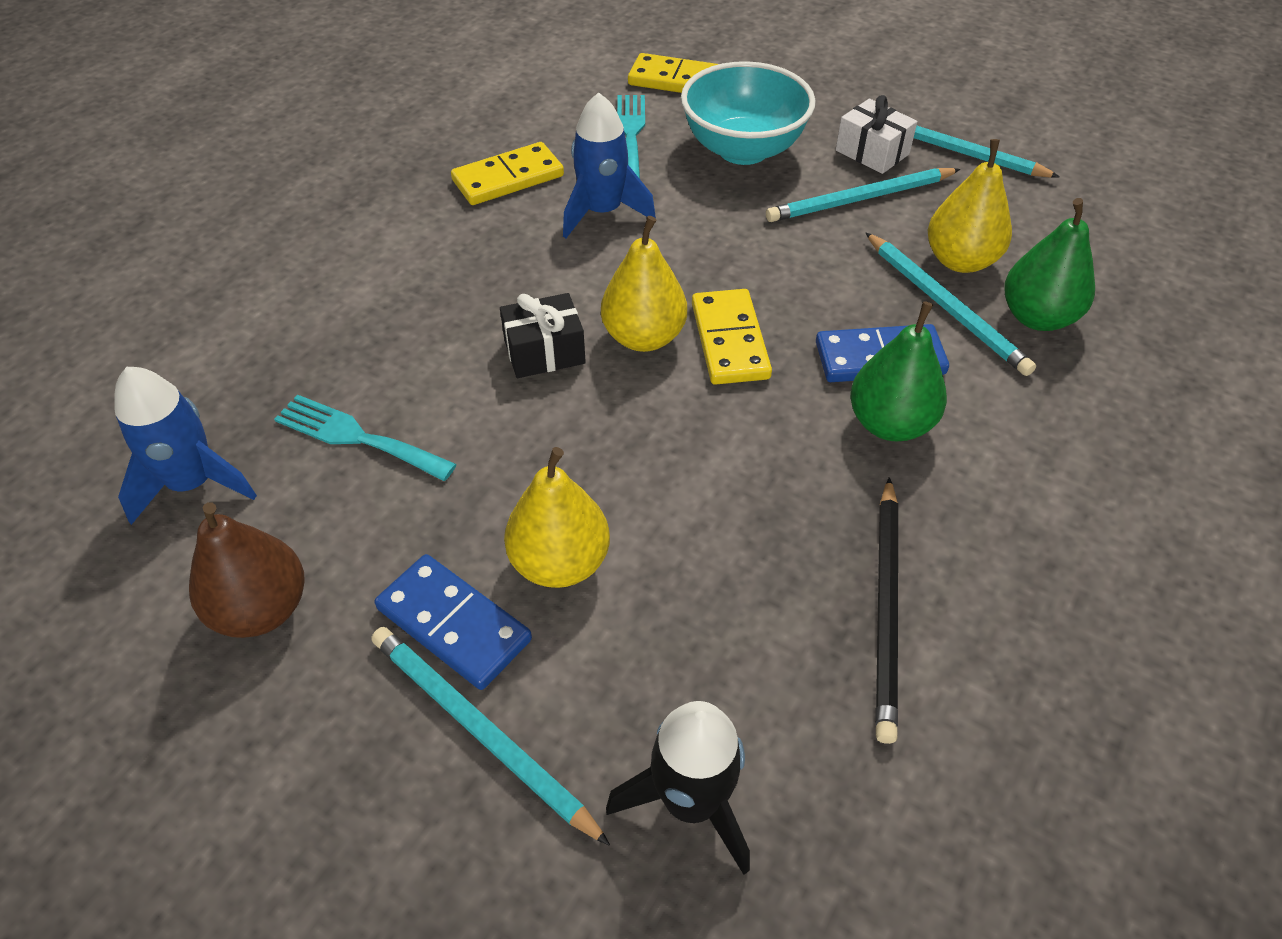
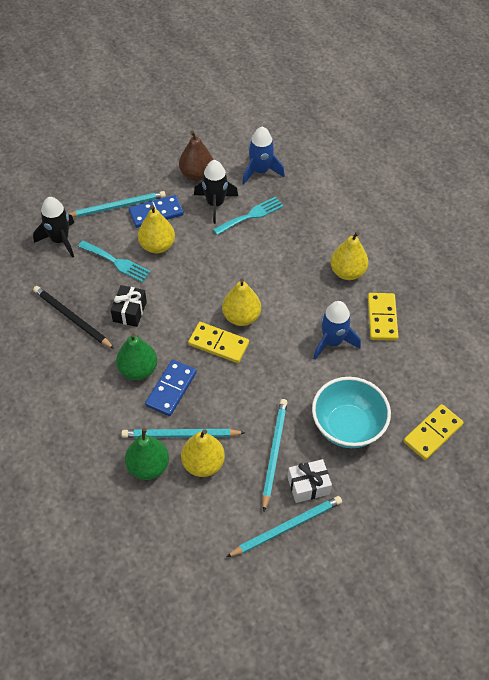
camera: 120 degrees right, 5 degrees up
(354, 518) = (215, 204): none -> black rocket
(431, 246) = (347, 272): none -> yellow pear
(544, 352) = (256, 282): black gift -> black gift (130, 312)
(631, 133) = (391, 385): turquoise fork -> turquoise fork (117, 262)

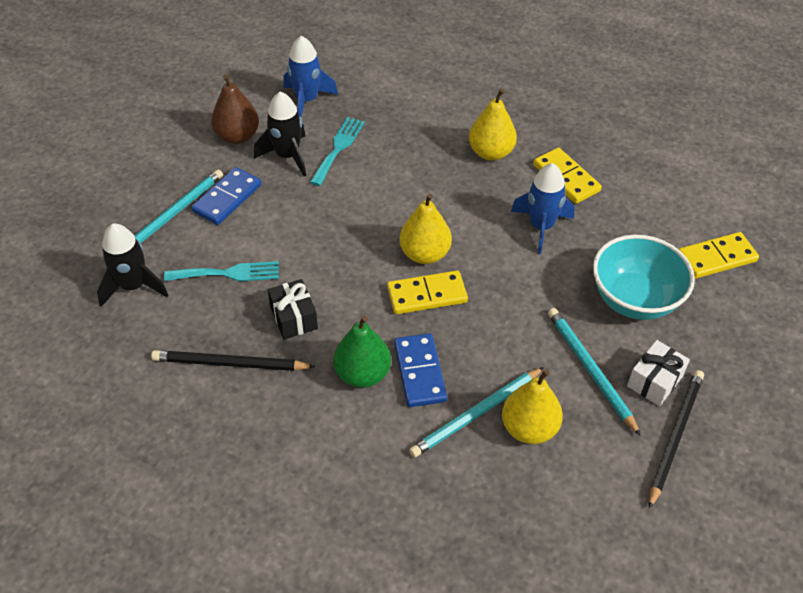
camera: 35 degrees left, 5 degrees down
(148, 466) = (473, 470): green pear -> none
(157, 246) = (261, 231): yellow pear -> none
(287, 527) = (675, 436): turquoise pencil -> black pencil
(433, 433) = (716, 258): yellow domino -> yellow domino turned 60 degrees clockwise

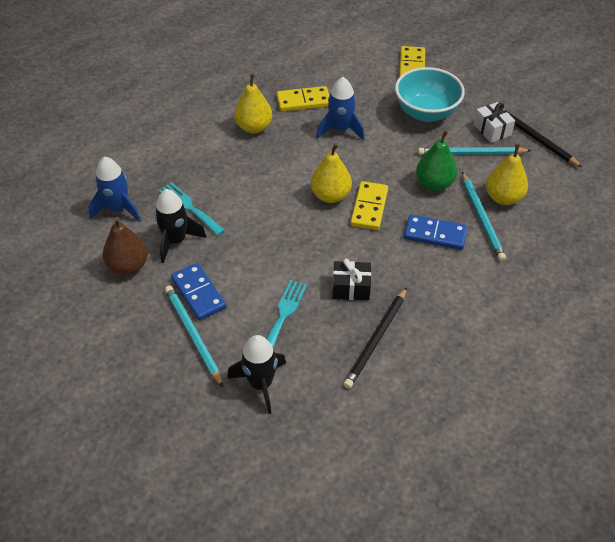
camera: 65 degrees left, 0 degrees up
(362, 374) = (422, 265): green pear -> green pear (434, 184)

